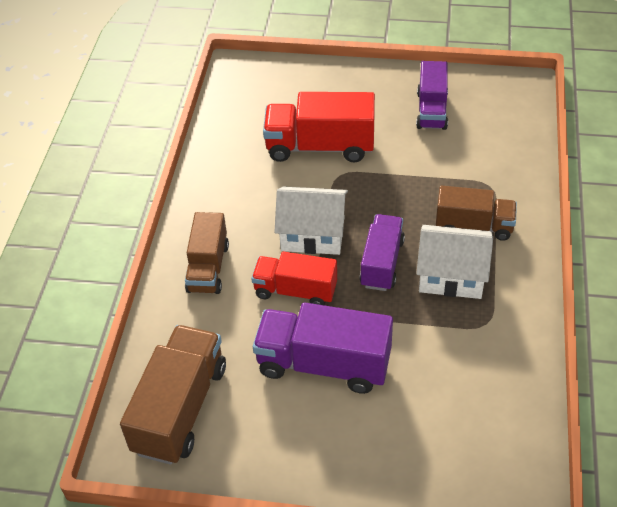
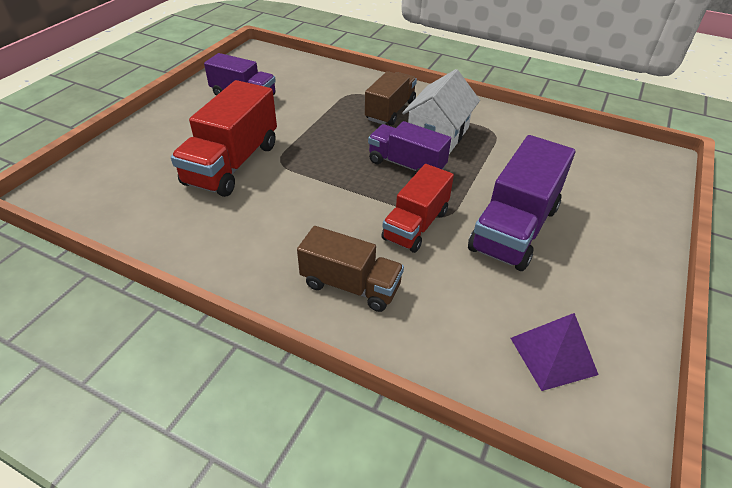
camera: 75 degrees left, 5 degrees down
(180, 408) = (553, 356): brown truck -> purple pyramid
(313, 234) = (347, 196): white house -> none

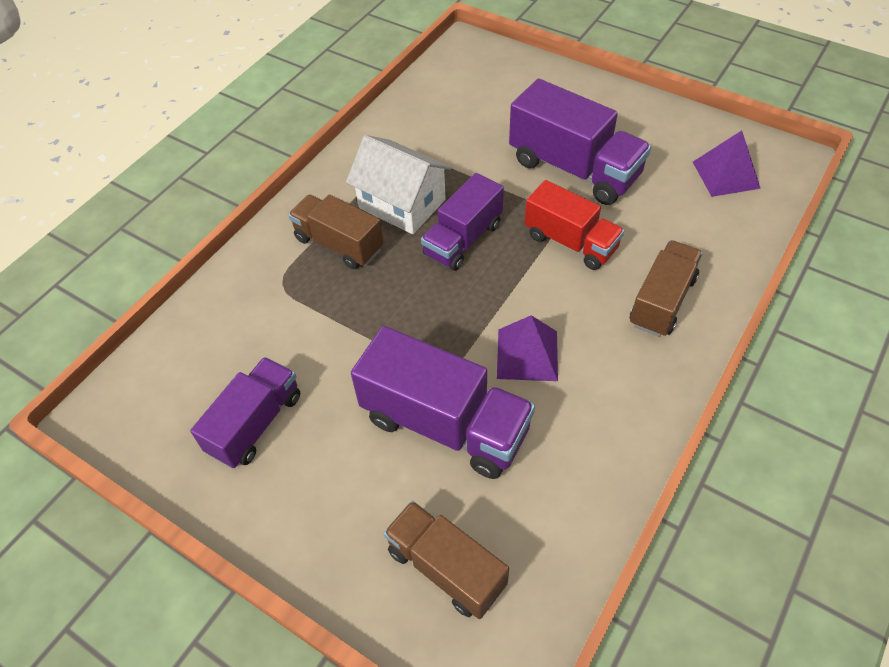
camera: 80 degrees left, 10 degrees up
(126, 169) = (446, 567): none -> brown truck
(232, 164) = (445, 424): red truck -> purple truck
(290, 201) = (527, 354): none -> purple pyramid

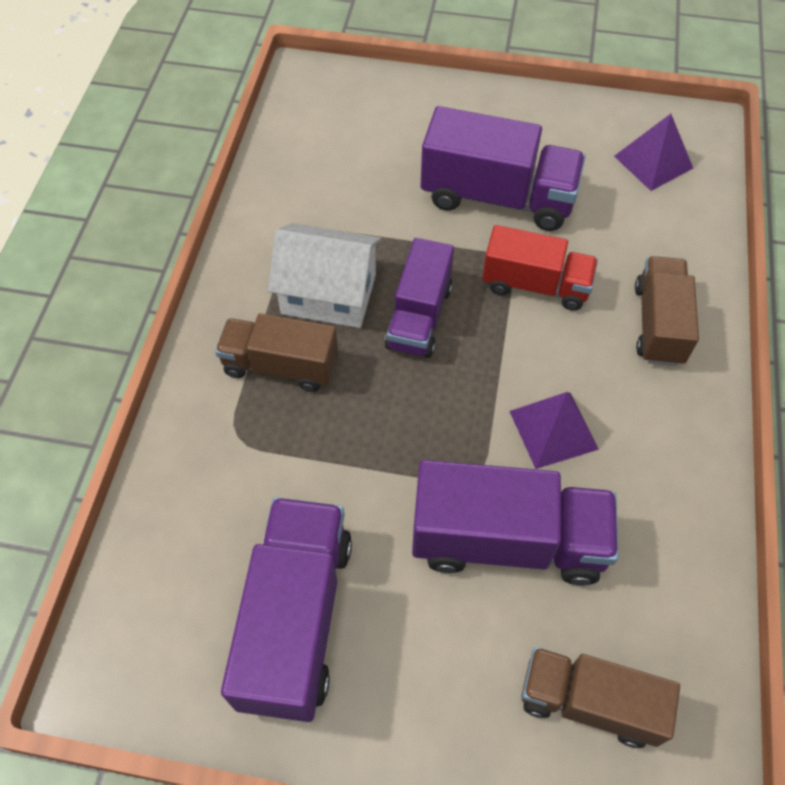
camera: 25 degrees left, 5 degrees up
(255, 423) = (296, 619): purple truck -> purple truck, size x1.51

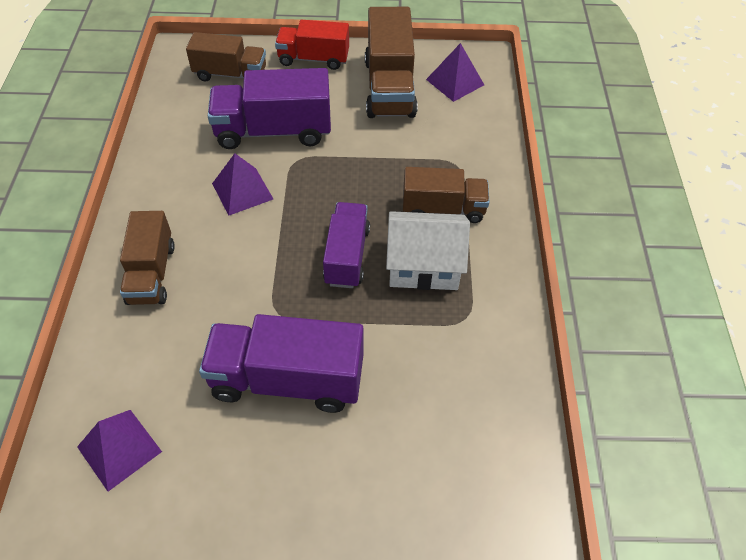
camera: 170 degrees right, 5 degrees down
(174, 618) = (455, 82): none -> purple pyramid
(296, 619) = (389, 88): purple truck -> brown truck
(535, 285) = (252, 294): red truck -> red truck (313, 59)

